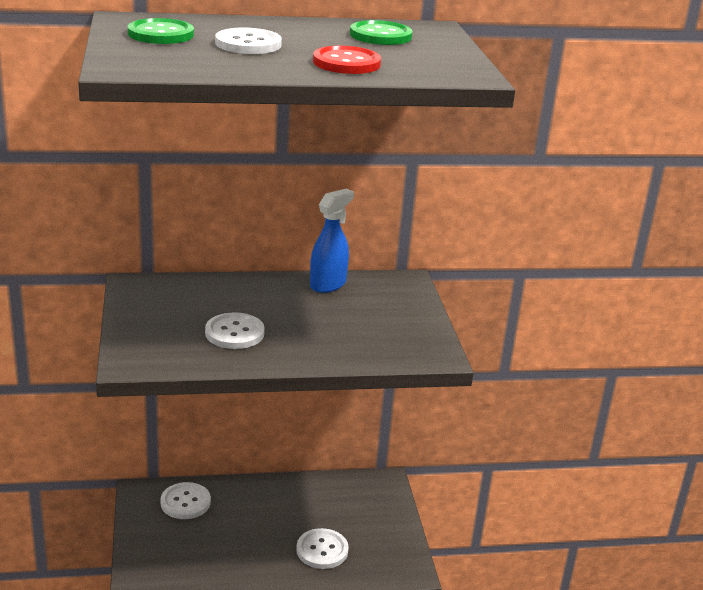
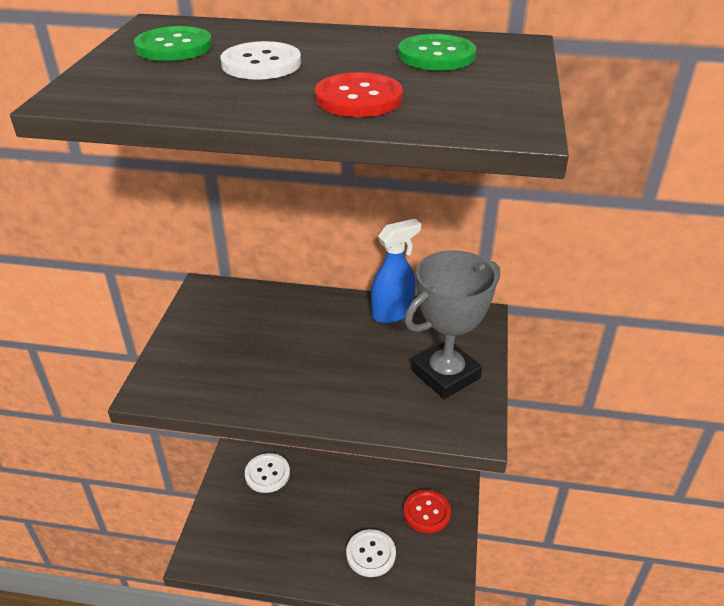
camera: 20 degrees right, 10 degrees up
(234, 333) = (270, 365): white button -> none
(365, 508) = (426, 512): none -> red button
(397, 322) = (445, 375): none -> grey trophy

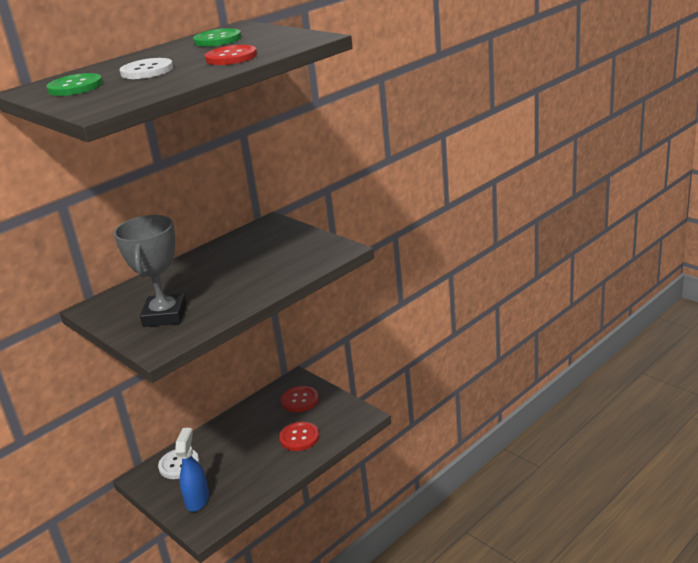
camera: 50 degrees left, 10 degrees down
(371, 554) = (299, 437): white button -> red button
(393, 313) = (224, 246): blue spray bottle -> blue spray bottle (197, 500)
(445, 375) = (296, 245): grey trophy -> grey trophy (165, 315)

